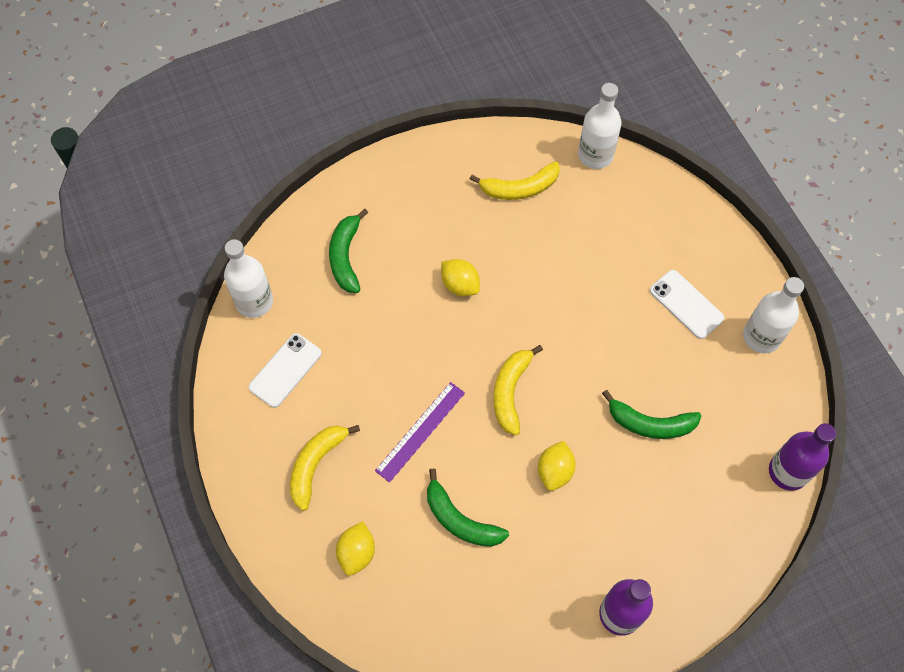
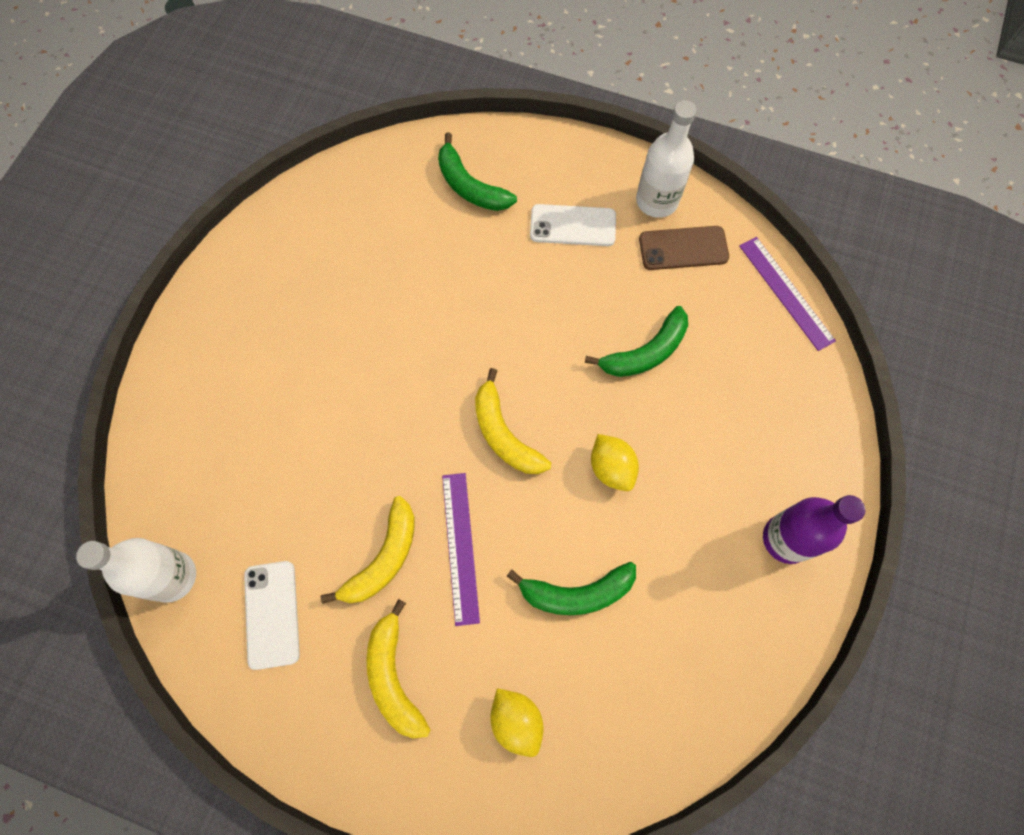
camera: 45 degrees left, 5 degrees up
(345, 257) = (225, 449): green banana -> green banana (470, 186)
(460, 285) = (363, 379): yellow lemon -> none
(520, 188) = (331, 245): yellow banana -> yellow banana (384, 558)
(595, 155) = (370, 162): white bottle -> none
(746, 382) = (683, 248): none -> brown phone
(788, 472) = (786, 292): purple bottle -> purple ruler

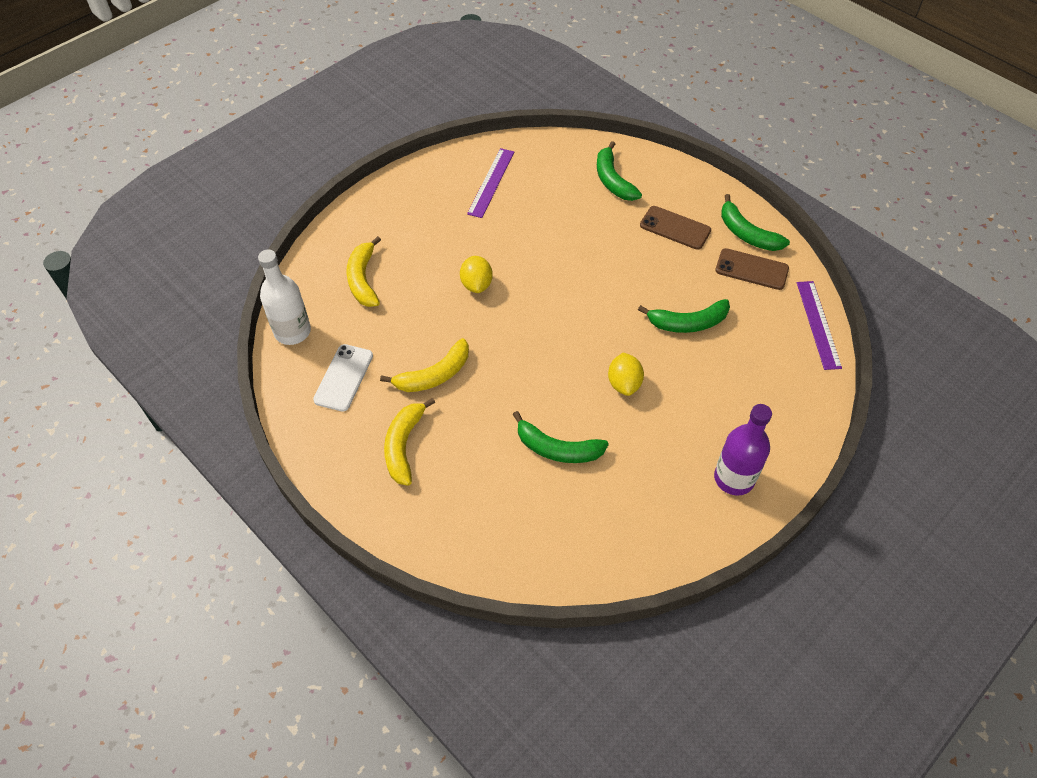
camera: 25 degrees right, 15 degrees down
(460, 547) = (490, 389): purple ruler -> purple ruler (491, 182)
(504, 434) = (557, 334): yellow banana -> yellow banana (363, 279)
(516, 720) = (473, 507): yellow lemon -> yellow lemon (476, 284)
(572, 225) = (675, 228): white phone -> brown phone
(656, 201) = (747, 234): white bottle -> green banana

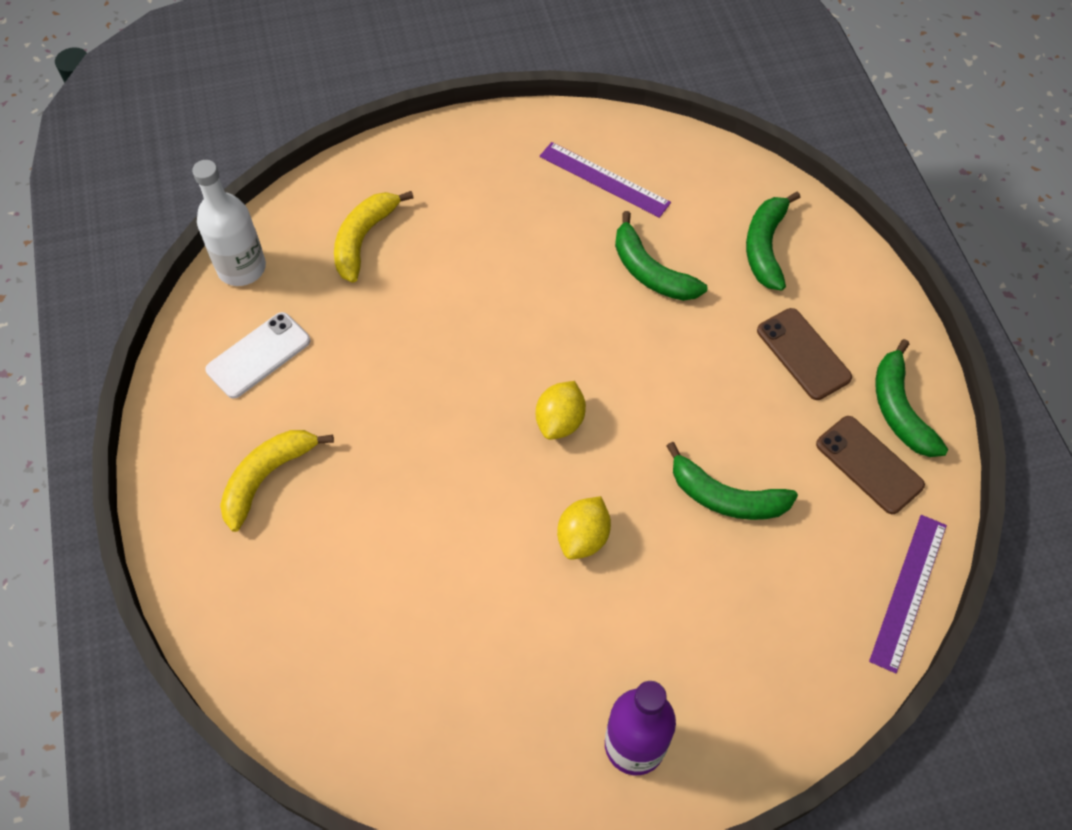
camera: 30 degrees right, 5 degrees up
(434, 375) = (362, 405): yellow banana -> none
(476, 284) = (492, 310): yellow lemon -> yellow lemon (560, 421)
(491, 182) = (604, 179): purple ruler -> purple ruler turned 75 degrees clockwise
(557, 449) = (440, 580): green banana -> green banana (650, 272)

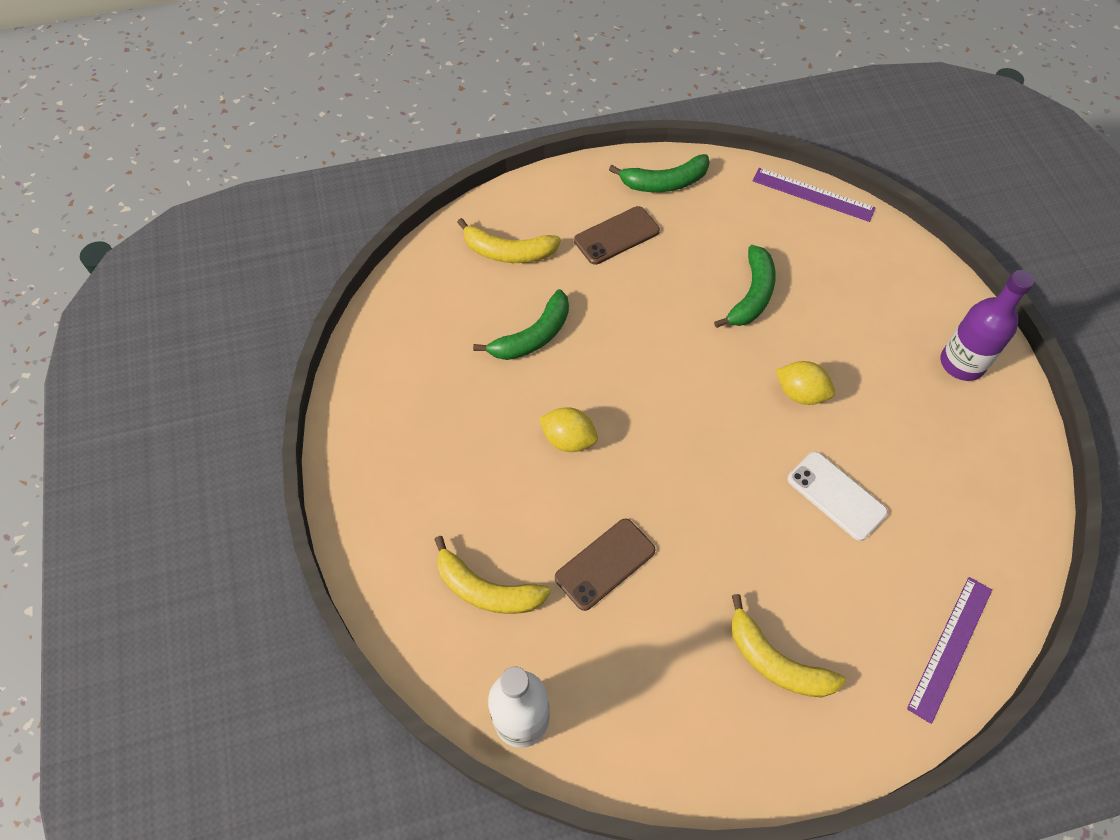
camera: 90 degrees left, 0 degrees up
(258, 355) = (635, 686): white phone -> white phone (836, 495)
(560, 421) = (693, 409): yellow lemon -> yellow lemon (568, 439)
(604, 179) = (423, 369): purple ruler -> purple ruler (950, 647)
(765, 247) = (508, 252): green banana -> yellow banana
(869, 465) = (714, 205): brown phone -> brown phone (605, 564)

